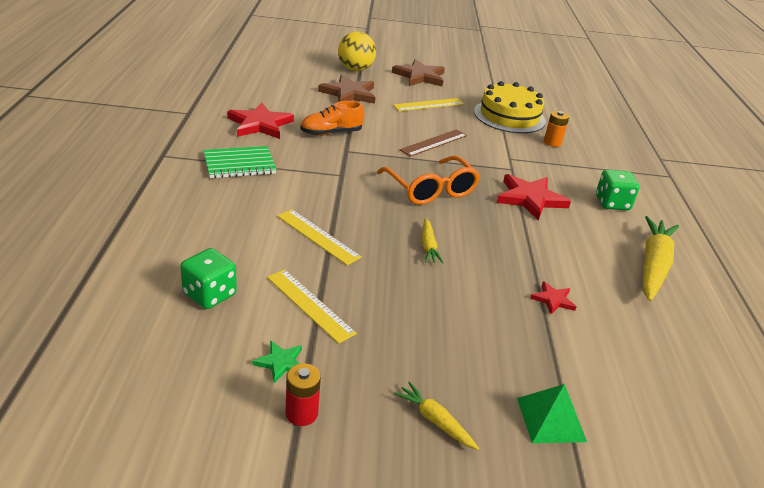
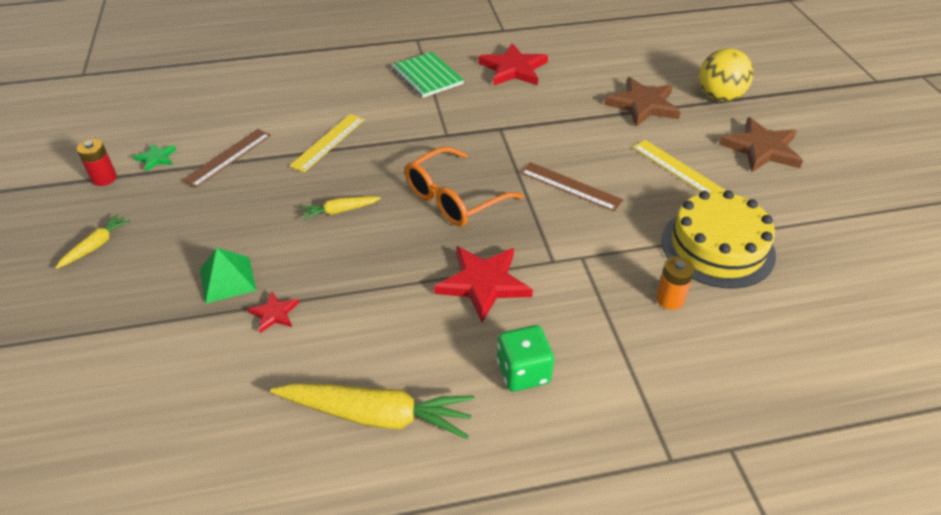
camera: 80 degrees right, 10 degrees up
(210, 294) = (229, 110): green dice -> none
(310, 305) = (228, 157): yellow ruler -> brown ruler
(331, 133) = (531, 112): orange shoe -> none
(551, 419) = (96, 318): green pyramid -> green pyramid (227, 279)

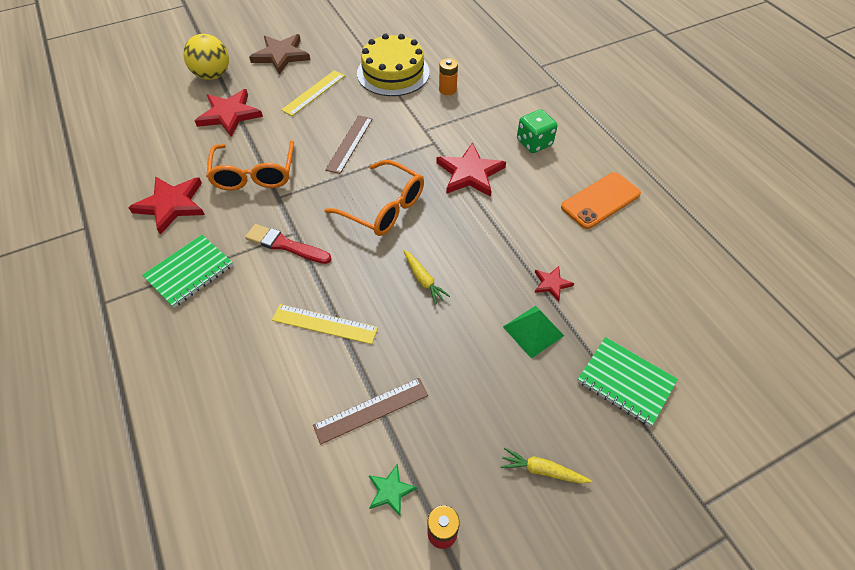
camera: 105 degrees left, 10 degrees up
(119, 337) = (625, 382): none -> green notebook
(228, 157) = (371, 410): brown ruler -> brown ruler turned 45 degrees counterclockwise
(376, 415) = (600, 200): yellow carrot -> orange phone
(432, 128) = (285, 245): none -> red brush
(539, 116) = (254, 174): none -> orange glasses
(643, 105) = (229, 114): brown star -> red star

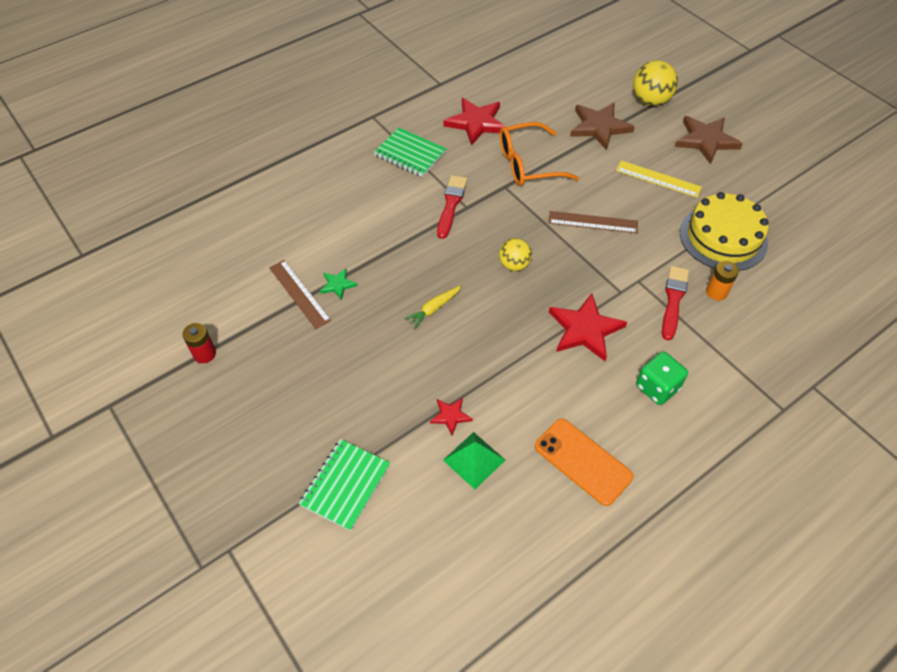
camera: 80 degrees right, 0 degrees up
(229, 114) = (599, 127): red star -> brown star
(324, 324) = (374, 248): yellow ruler -> none
(384, 208) = (514, 265): orange glasses -> yellow ball
(390, 491) = (235, 317): green star -> green star (338, 285)
(450, 114) = (673, 300): none -> red brush
(533, 331) = (391, 403): green pyramid -> green pyramid (474, 460)
(542, 470) = (255, 418): yellow carrot -> none

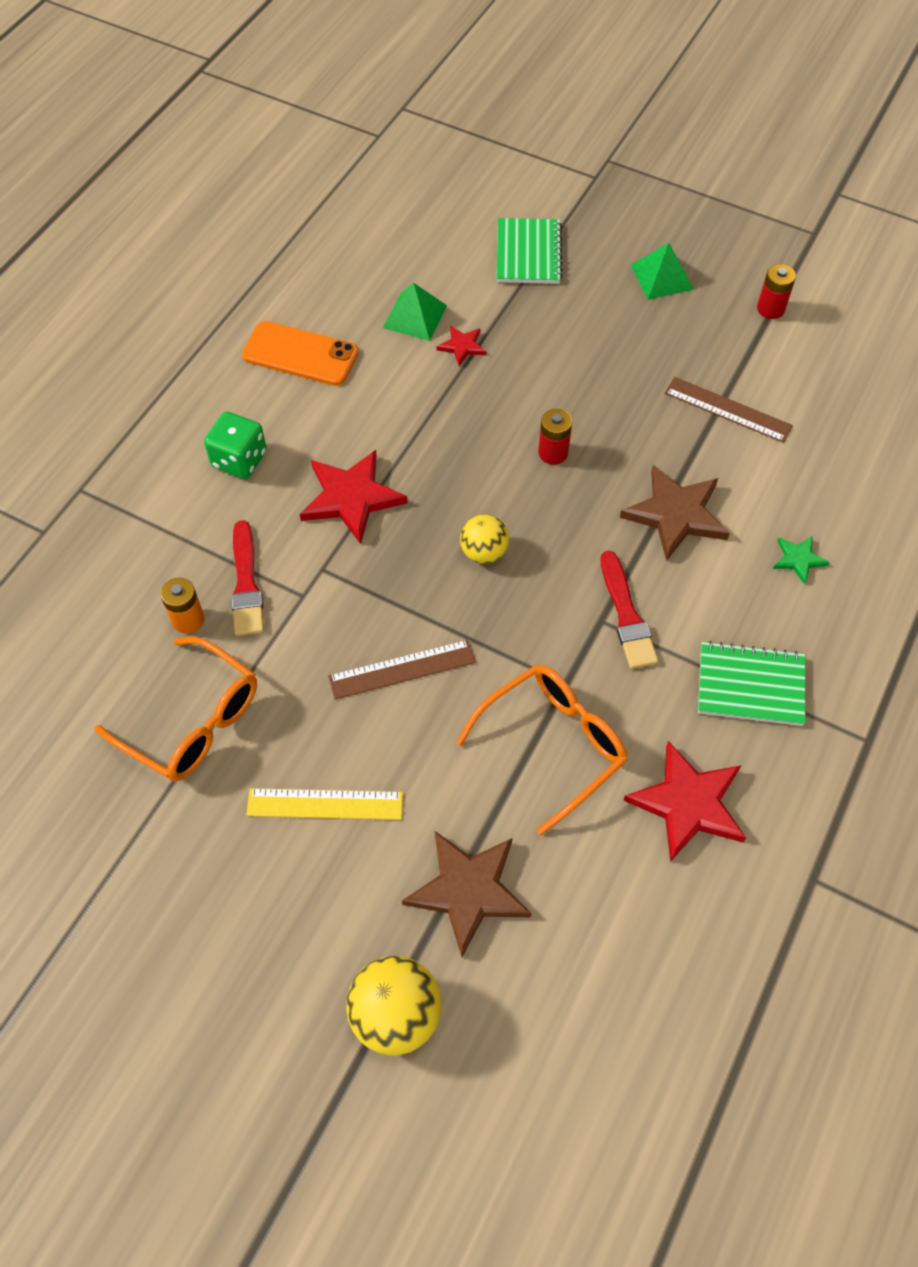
camera: 155 degrees right, 5 degrees up
(257, 415) = (662, 277): none -> green pyramid
(338, 285) = (691, 437): green star -> green star (798, 559)
(434, 309) = (553, 453): yellow carrot -> red battery
(706, 140) = (260, 941): brown star -> brown star (676, 514)
(723, 237) = (193, 722): yellow cake -> orange glasses

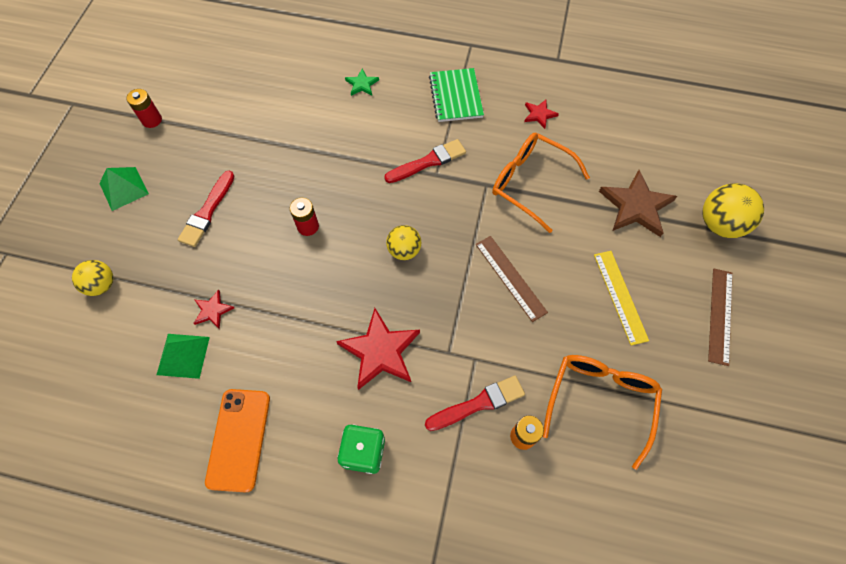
camera: 105 degrees left, 5 degrees up
(528, 253) = (102, 285): green notebook -> yellow ball
(604, 353) = (207, 212): none -> red brush
(676, 514) = (344, 148): brown star -> none
(688, 803) = (539, 114): red star -> red star, size x0.50
(727, 409) = (249, 132): brown ruler -> brown ruler (720, 315)

